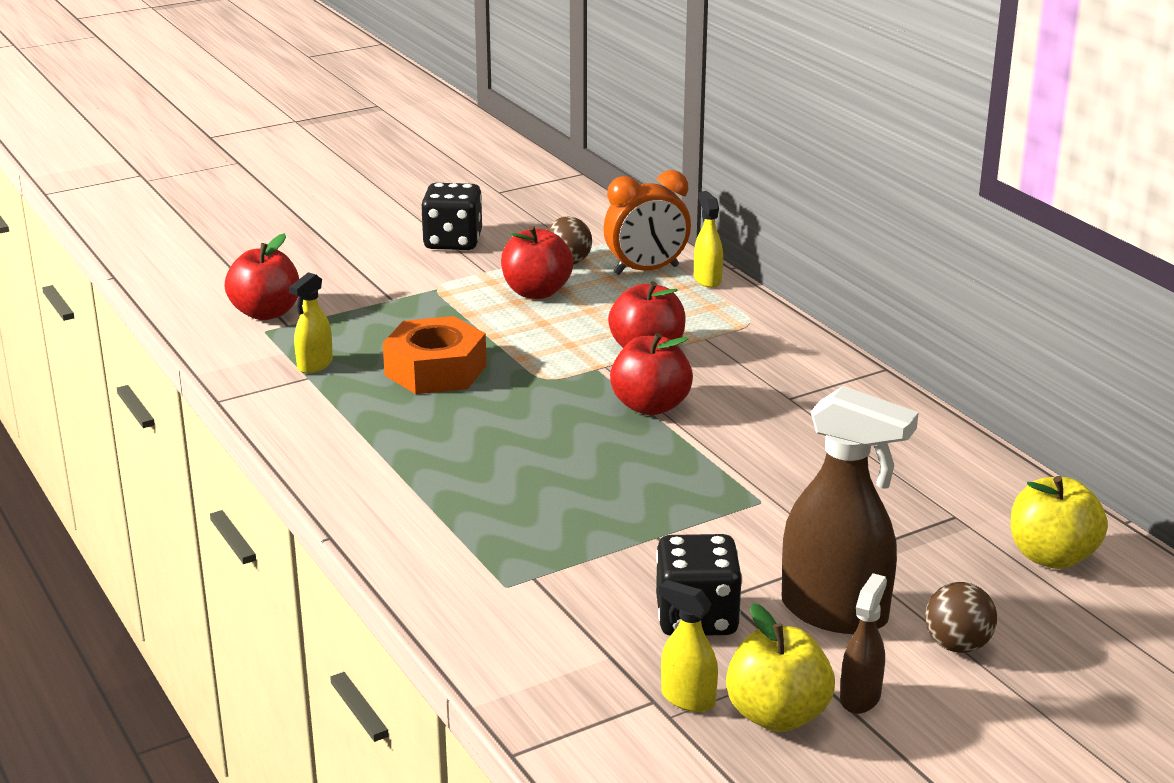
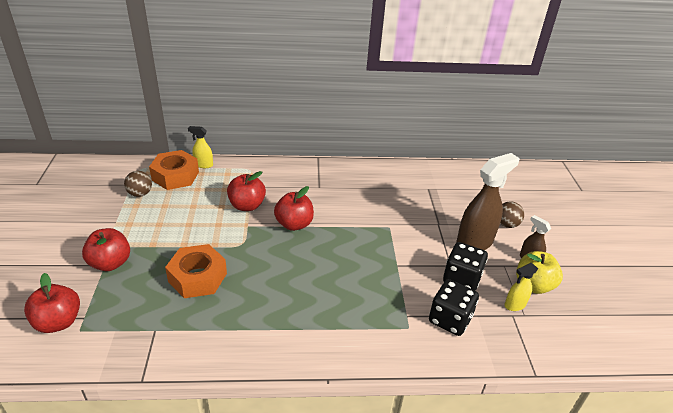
camera: 65 degrees left, 10 degrees up
(314, 365) = (144, 322): yellow spray bottle -> none
(453, 242) = (69, 220): black dice -> black dice (450, 319)
(536, 292) = (157, 214): red apple -> red apple (110, 263)
(646, 270) = (175, 176): orange clock -> orange nut
(1052, 556) = (464, 181): yellow apple -> none

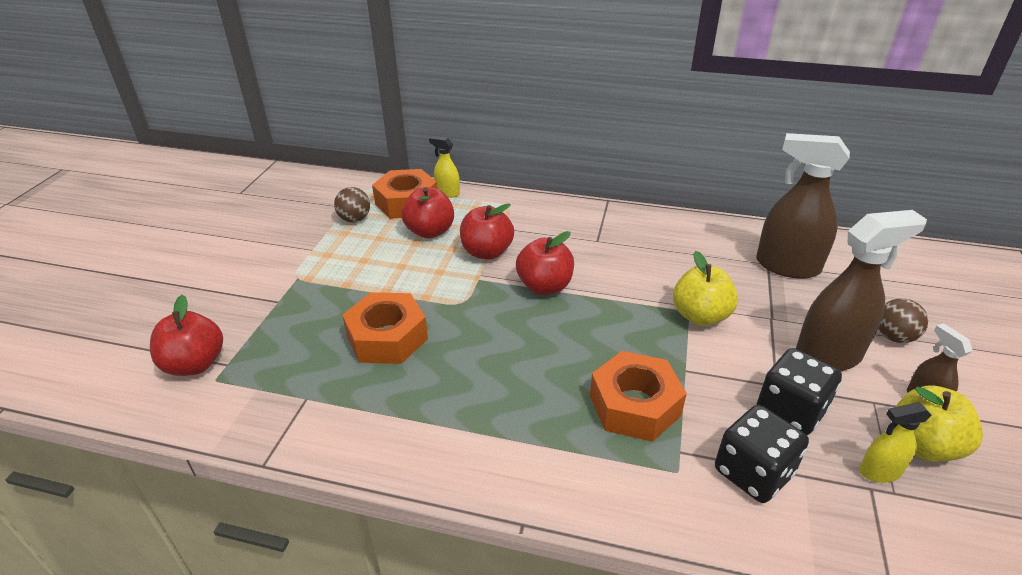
camera: 20 degrees right, 0 degrees up
(110, 263) = (285, 300): red apple -> red apple (430, 231)
(373, 293) = (635, 405): none -> orange nut
(397, 229) = (700, 316): none -> yellow apple
(439, 188) = (787, 266): none -> brown spray bottle

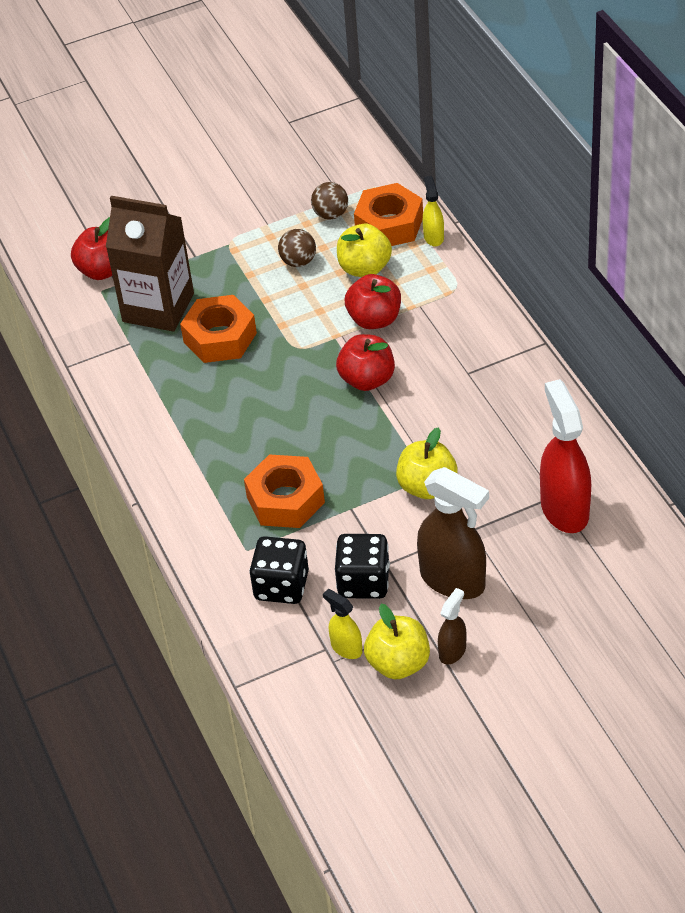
camera: 55 degrees right, 10 degrees up
(296, 354) = (158, 307): none -> brown carton
(430, 231) = (364, 268): red apple -> yellow apple
(787, 266) = (564, 509): brown spray bottle -> red spray bottle
(893, 337) = (524, 611): brown ball -> brown ball (298, 261)

